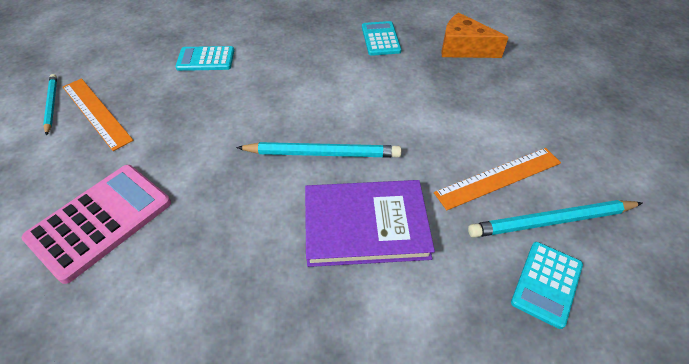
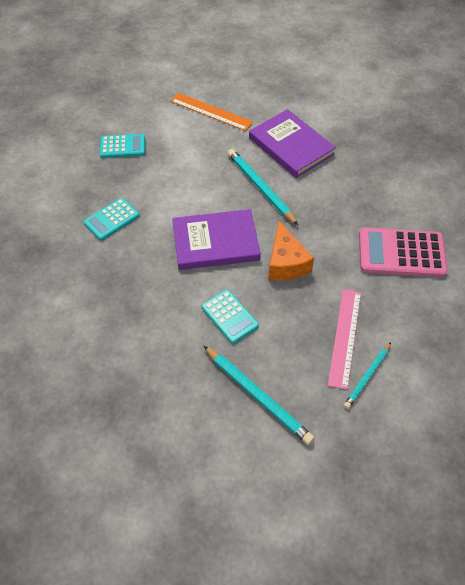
camera: 125 degrees left, 5 degrees up
(96, 112) = (344, 337): orange ruler -> pink ruler
(287, 86) = (215, 242): none -> purple book
(463, 48) = (89, 168): orange cheese -> orange cheese (286, 263)
(546, 284) = (263, 80): turquoise calculator -> turquoise calculator (122, 146)
(551, 221) = (224, 87): turquoise pencil -> turquoise pencil (257, 395)

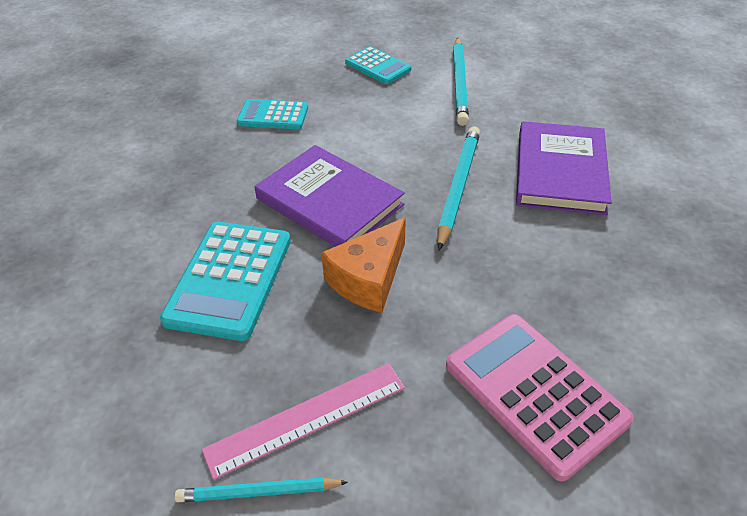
camera: 50 degrees right, 10 degrees down
(211, 111) = (513, 87): orange ruler -> none
(230, 316) = (230, 279): turquoise calculator -> turquoise calculator, size x1.66
(257, 395) = (125, 381): turquoise pencil -> turquoise pencil (459, 83)

